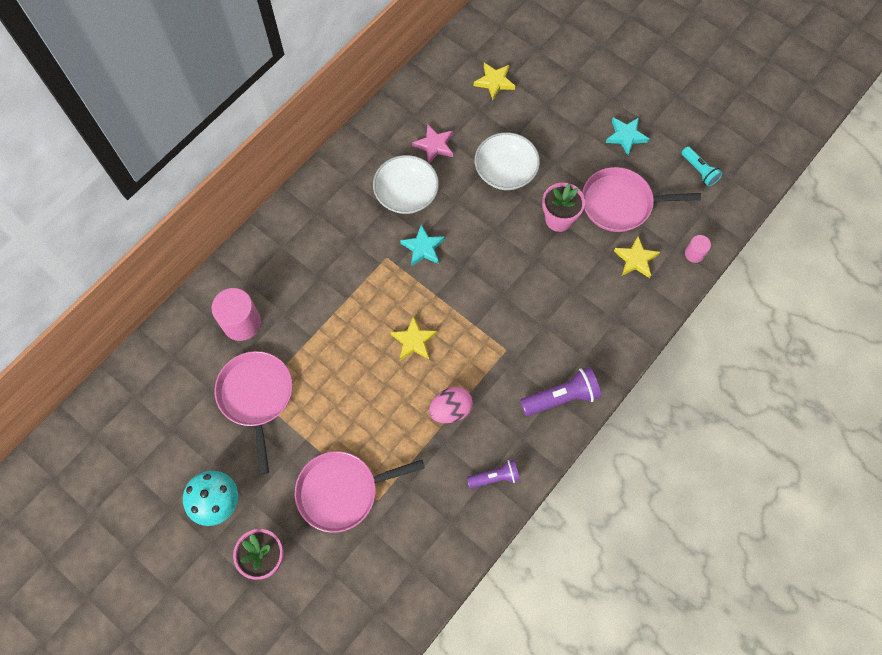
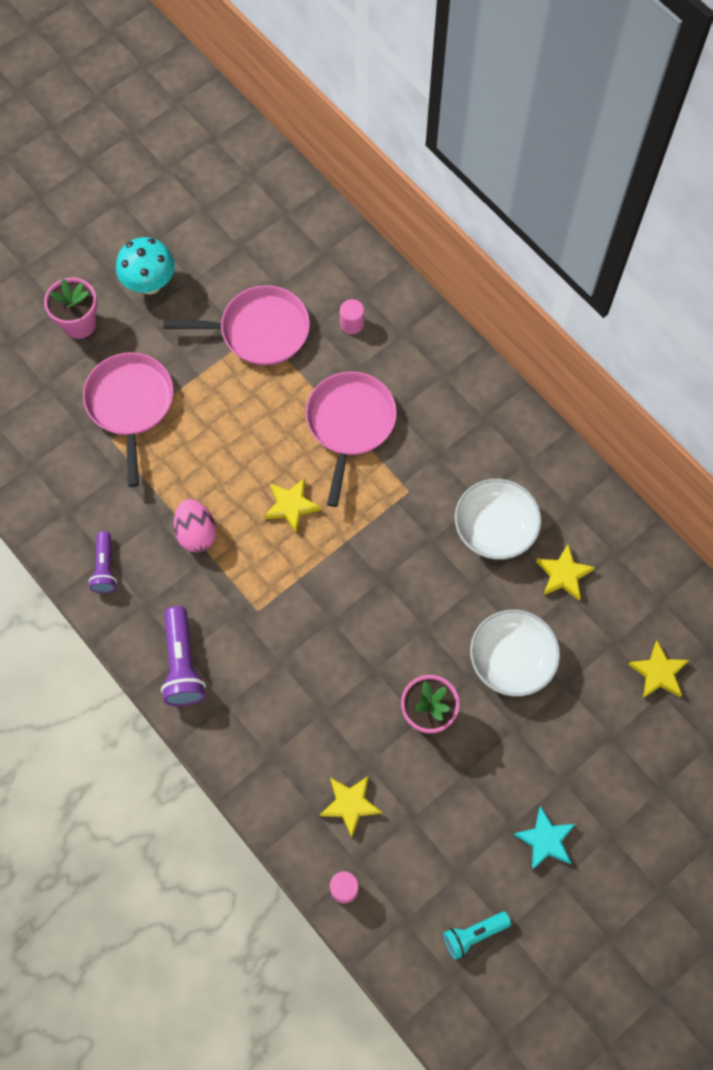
camera: 100 degrees right, 0 degrees up
(241, 323) = (352, 324): pink cylinder -> pink cylinder, size x0.53
(423, 248) = (414, 536): turquoise star -> none
(434, 145) = (563, 574): pink star -> yellow star
(620, 203) = (438, 805): pink pan -> pink pan (350, 423)

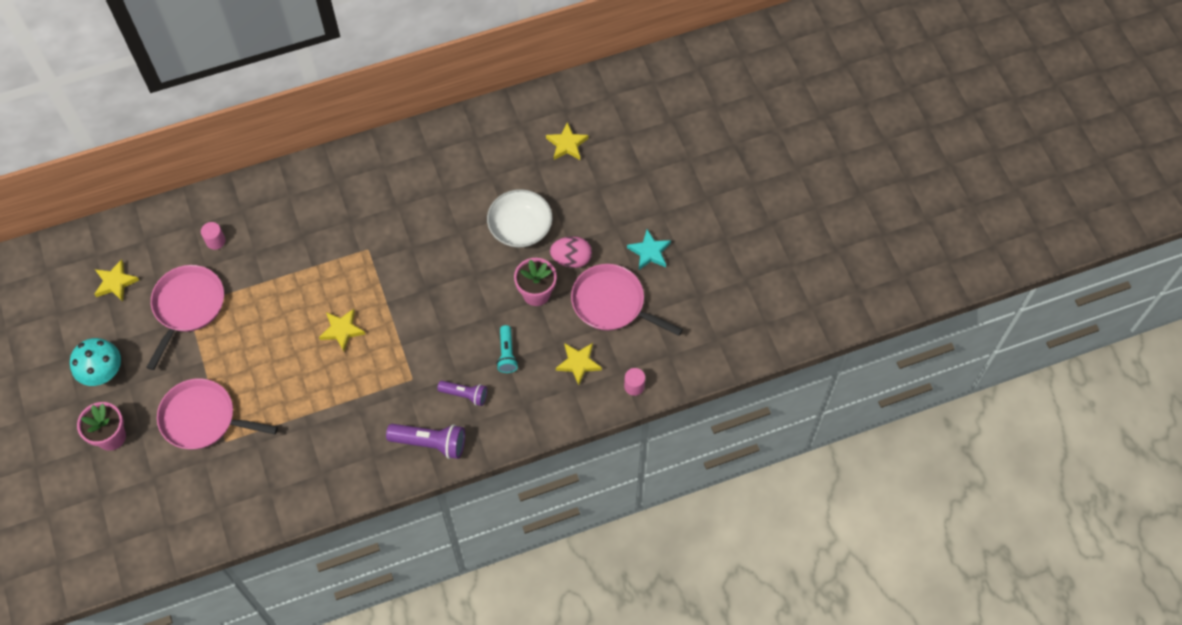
camera: 70 degrees left, 5 degrees down
(105, 568) = (330, 476): purple flashlight -> purple flashlight (465, 395)
(196, 533) = (332, 402): pink egg -> pink egg (571, 259)
(350, 423) = (296, 269): pink pan -> pink pan (611, 303)
(474, 934) = (694, 316): turquoise flashlight -> turquoise flashlight (507, 354)
(495, 528) = (421, 204): white bowl -> none
(563, 574) = (474, 174): yellow star -> yellow star (115, 282)

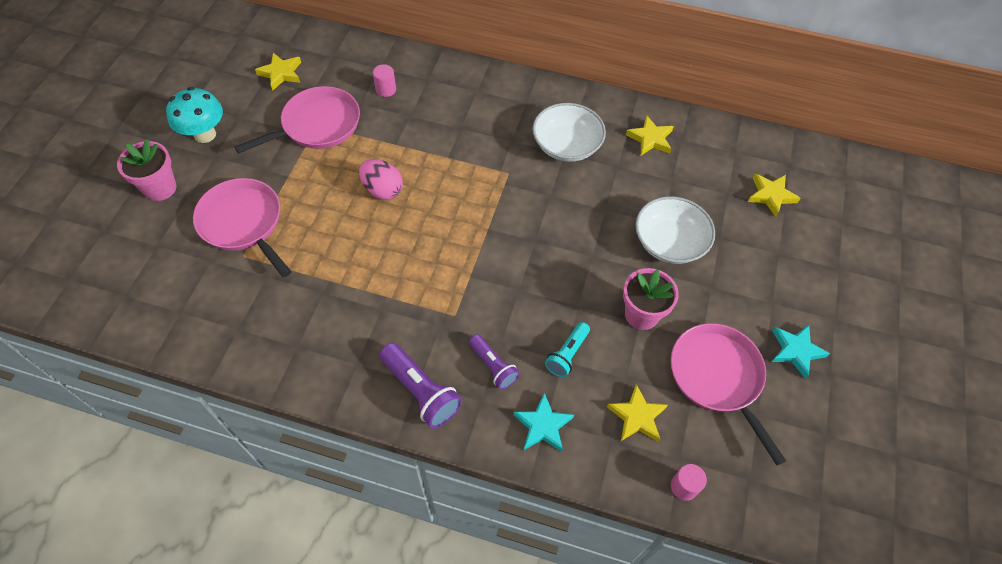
camera: 35 degrees right, 5 degrees down
(342, 330) = (427, 227): yellow star -> yellow star (650, 139)
(394, 198) = (566, 145): none -> white bowl
(524, 410) = (543, 425): none -> turquoise star
(571, 259) = (702, 304): pink egg -> pink egg (382, 190)

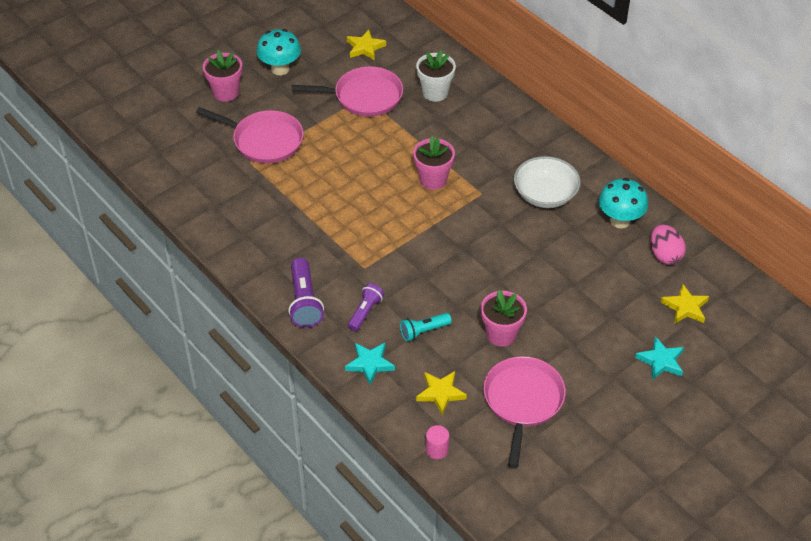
camera: 35 degrees right, 10 degrees down
(243, 223) = (264, 140): pink pan -> pink pan turned 120 degrees clockwise
(382, 190) = (377, 163): pink egg -> pink egg (664, 255)
(386, 89) = (435, 92): pink cylinder -> white flower pot
(451, 181) = (433, 179): none -> pink flower pot
(493, 366) = (365, 312): purple flashlight -> purple flashlight turned 150 degrees counterclockwise
(650, 139) = (620, 220): yellow star -> turquoise mushroom
(669, 242) = (567, 299): white bowl -> none
(795, 351) = (600, 417): turquoise star -> turquoise star (661, 361)

